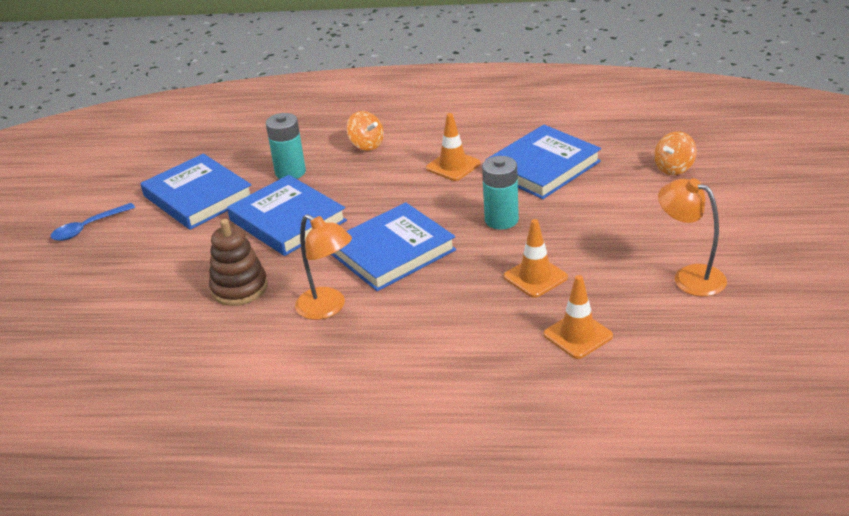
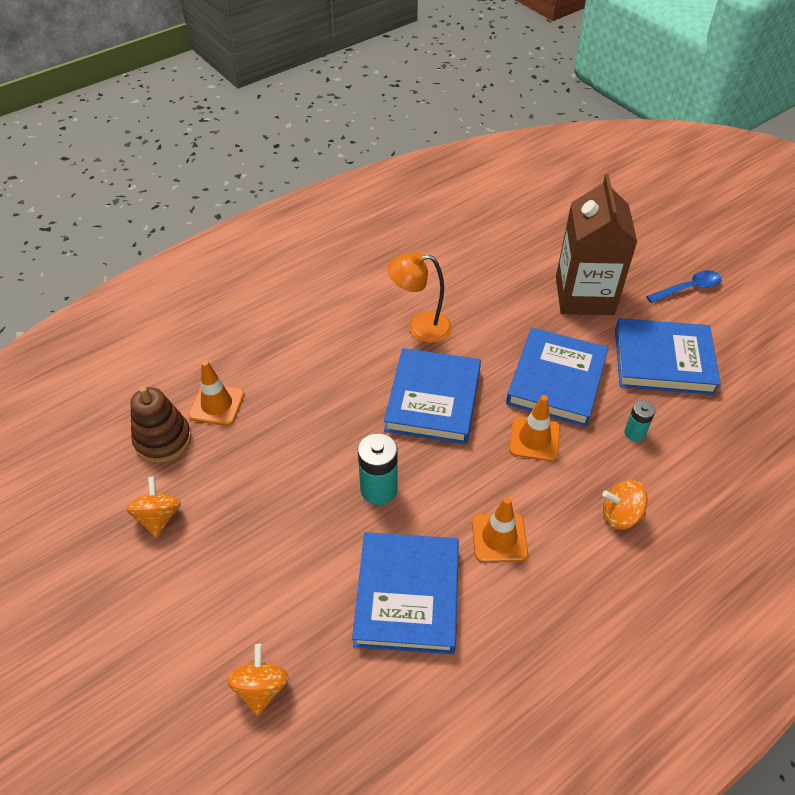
camera: 135 degrees right, 15 degrees up
(88, 228) = (688, 288): blue spoon -> blue spoon turned 60 degrees clockwise
(165, 262) = (584, 295): none -> brown carton
(239, 288) = (502, 307): brown stacking toy -> brown stacking toy (163, 440)
(287, 220) = (556, 380): blue book -> blue book turned 75 degrees counterclockwise
(290, 172) = (634, 433): turquoise battery -> turquoise battery, size x0.60
(535, 277) = (292, 441): orange traffic cone -> orange traffic cone (534, 439)
(689, 276) = (158, 517): orange lamp -> orange spinning top

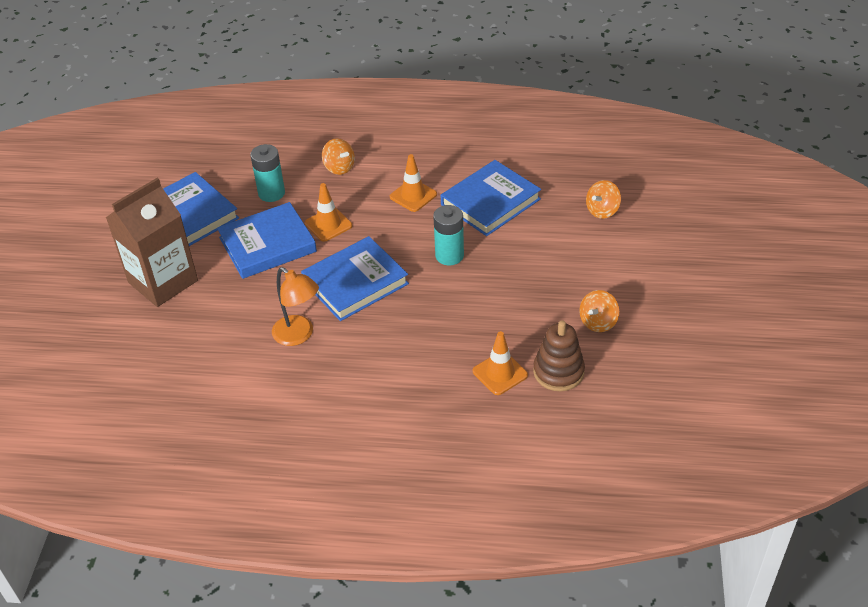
camera: 135 degrees left, 5 degrees down
(634, 433) = (271, 193): turquoise battery -> turquoise battery, size x1.68
(688, 288) = (96, 241): blue spoon -> none

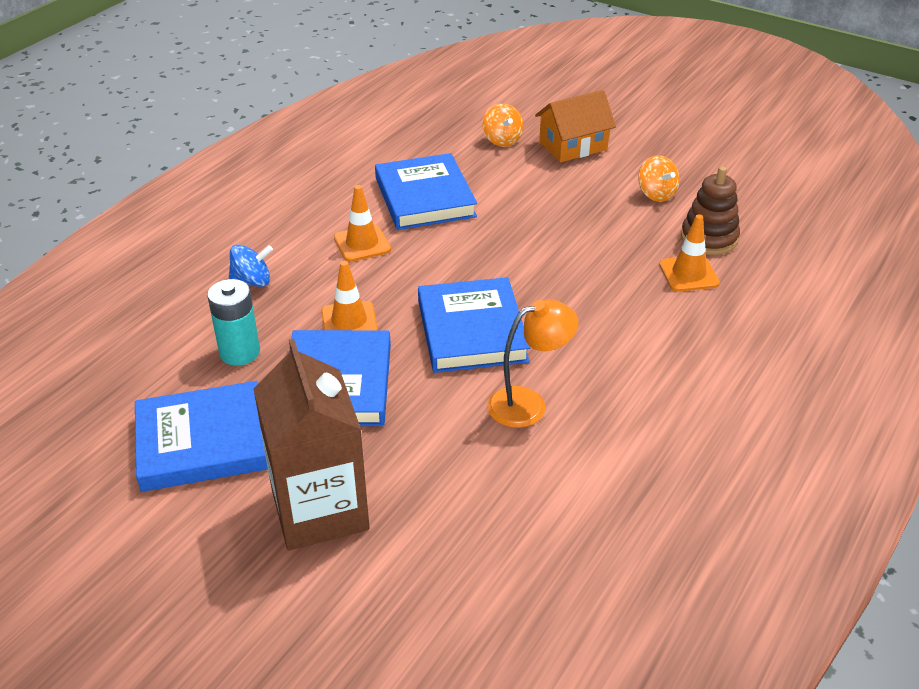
camera: 65 degrees left, 5 degrees down
(339, 168) = (252, 282): orange spinning top -> blue spinning top
(449, 255) = (485, 250): turquoise battery -> none
(629, 252) = (573, 146): none -> orange house

